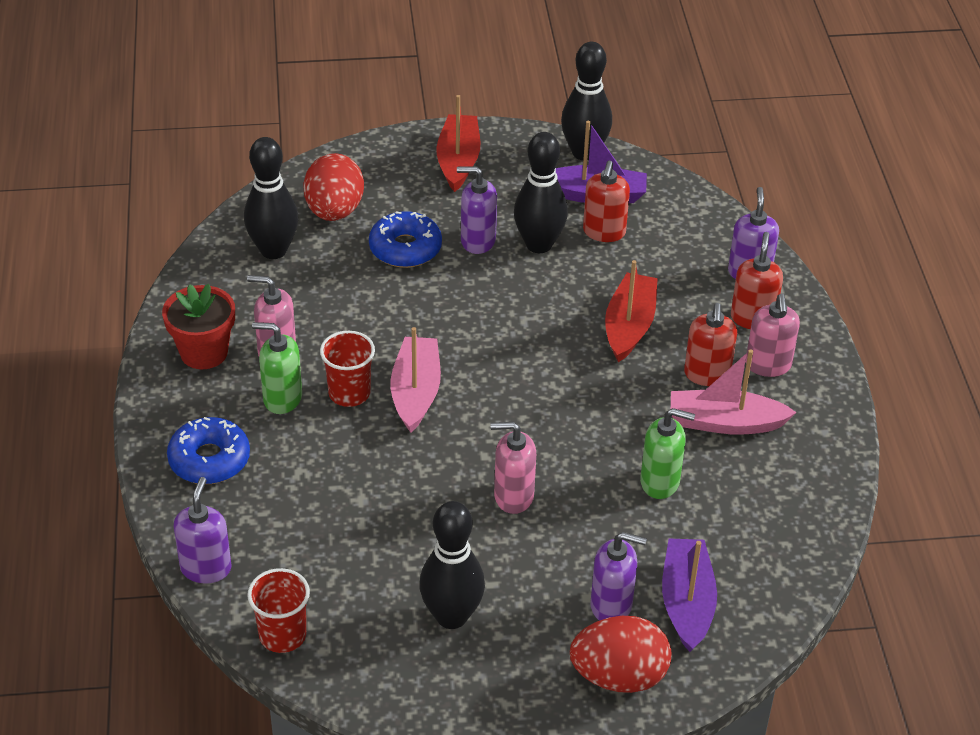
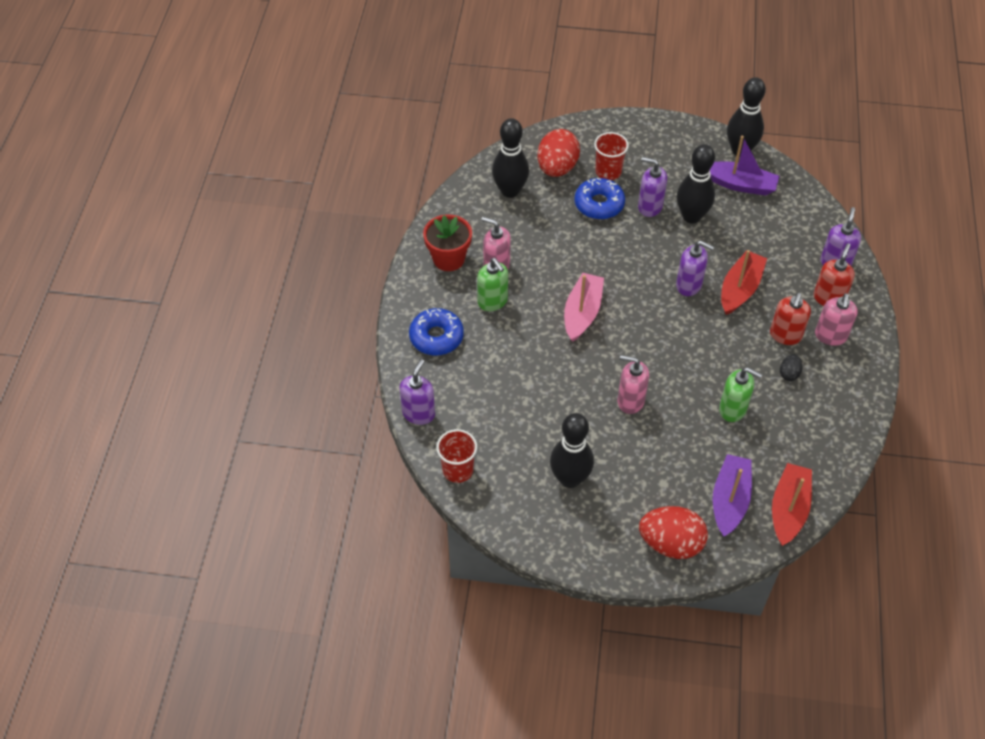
camera: 15 degrees right, 10 degrees up
(282, 398) = (493, 301): green soap dispenser -> green soap dispenser turned 150 degrees counterclockwise
(349, 393) = (538, 305): red cup -> red cup (608, 172)
(458, 160) = (650, 143): red boat -> red boat (788, 509)
(604, 232) = (739, 214): red soap dispenser -> none
(611, 605) = (678, 492): purple soap dispenser -> purple soap dispenser (689, 285)
(725, 423) = (789, 373): pink boat -> black egg

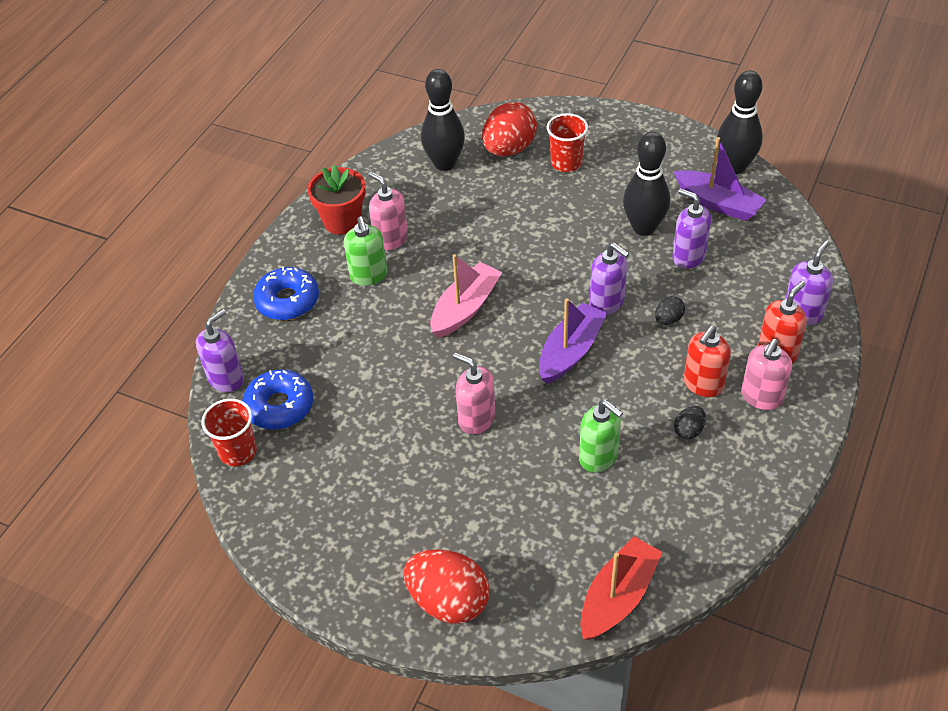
camera: 20 degrees right, 5 degrees down
(570, 478) = (362, 492): black bowling pin -> none
(599, 204) = (539, 195): blue donut -> blue donut (279, 406)
(650, 206) = (598, 208): purple soap dispenser -> purple soap dispenser (688, 257)
(729, 500) = (546, 566): purple boat -> purple boat (570, 351)
(740, 289) = (668, 319): red boat -> black egg

